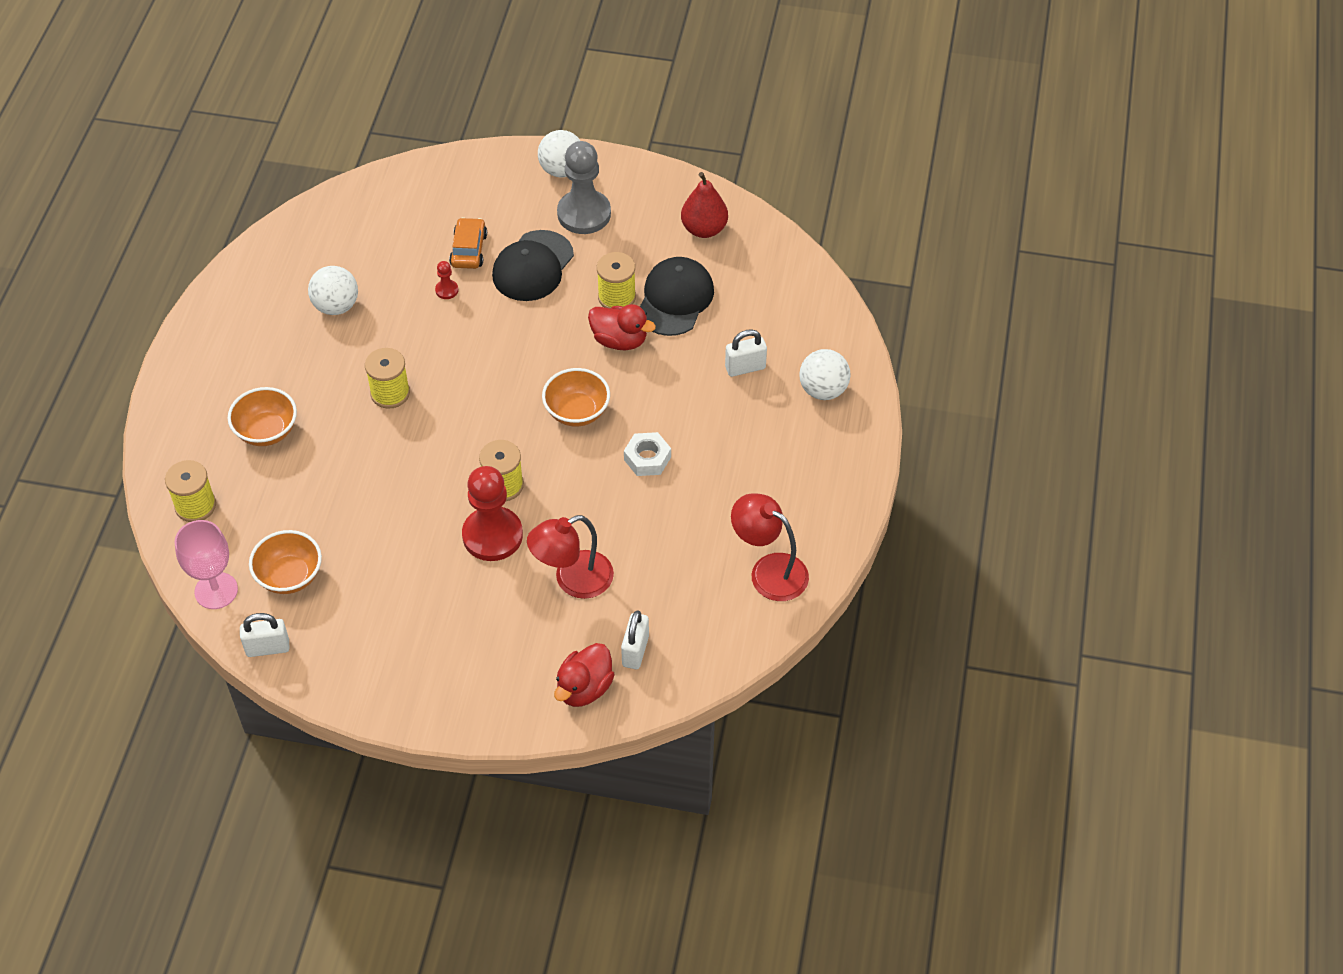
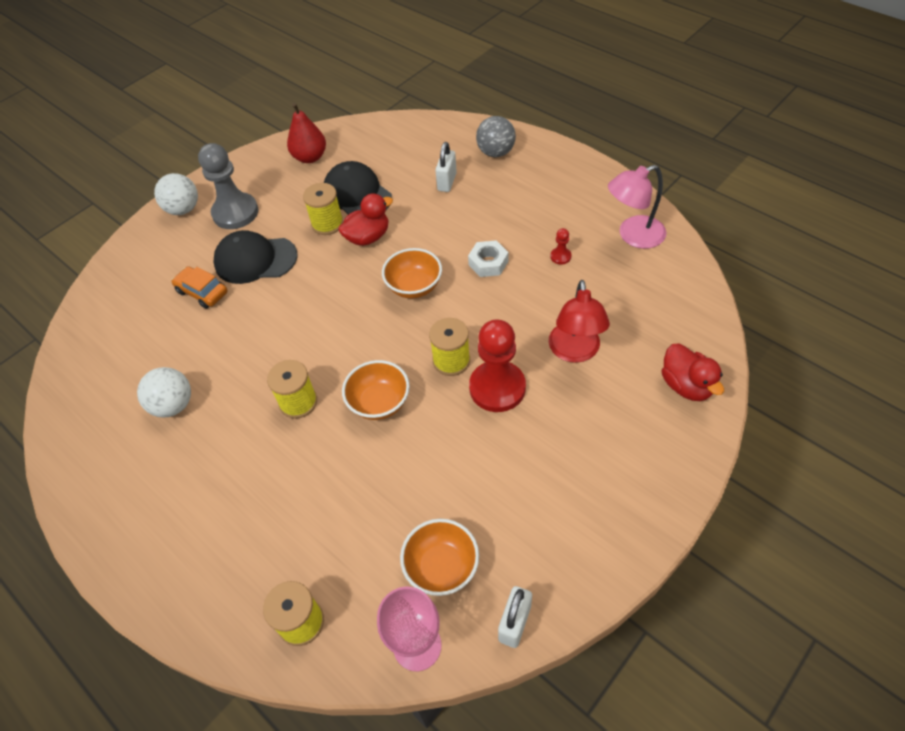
camera: 55 degrees left, 0 degrees up
(266, 431) = (262, 518): orange bowl -> orange bowl (379, 403)
(447, 290) = (228, 321): red pawn -> red pawn (560, 256)
(533, 266) = (255, 260): black cap -> black cap turned 120 degrees clockwise
(635, 651) = (665, 339): white padlock -> none
(769, 570) = (633, 236): red lamp -> pink lamp
(823, 390) = (496, 152): white ball -> grey ball

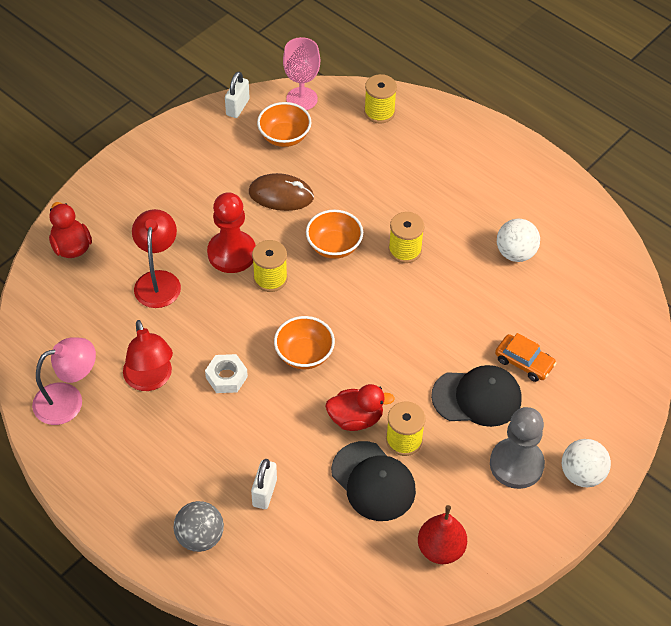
camera: 175 degrees right, 0 degrees up
(368, 237) = (356, 418): red duck -> red duck turned 150 degrees counterclockwise
(443, 469) = (281, 195): none -> brown mouse
(560, 256) = (150, 380): red pawn -> red lamp

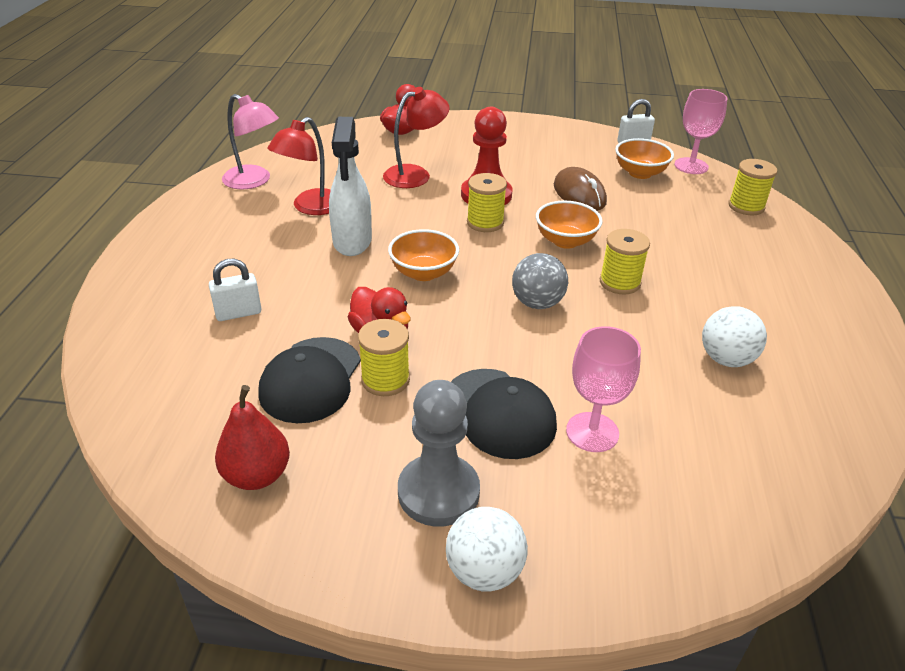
camera: 55 degrees right, 15 degrees down
(200, 537) = (157, 296): grey ball -> grey ball (537, 303)
(226, 377) = (352, 242): white nut -> white spray bottle
(524, 362) = (592, 432): orange car -> pink goblet

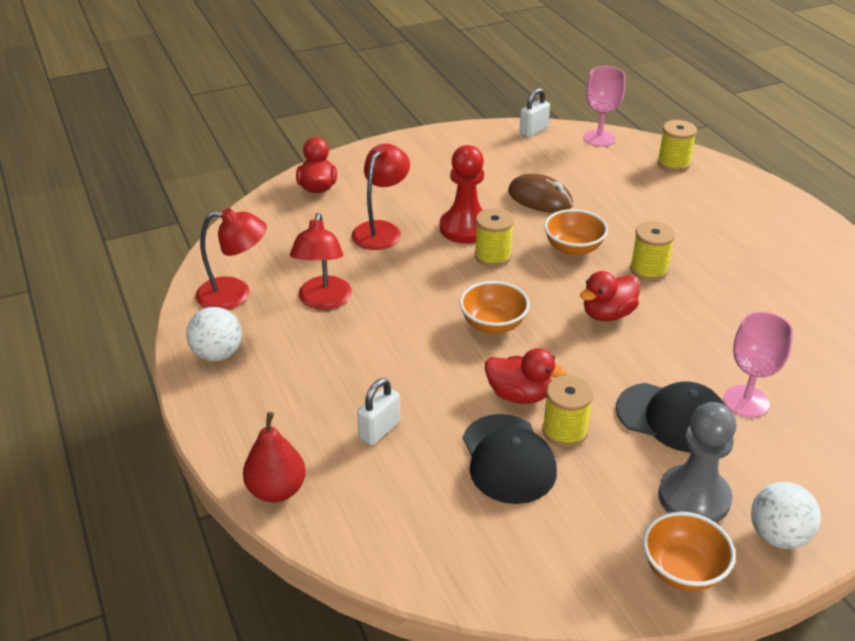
camera: 30 degrees left, 0 degrees up
(254, 181) = (235, 294): pink lamp -> red lamp
(257, 475) = (556, 554): red pear -> red pear (276, 490)
(352, 242) = (400, 320): white spray bottle -> none
(537, 303) = (608, 314): grey ball -> red duck
(640, 173) = (567, 159): orange bowl -> orange bowl (682, 570)
(726, 359) = (776, 303): white ball -> white ball (217, 354)

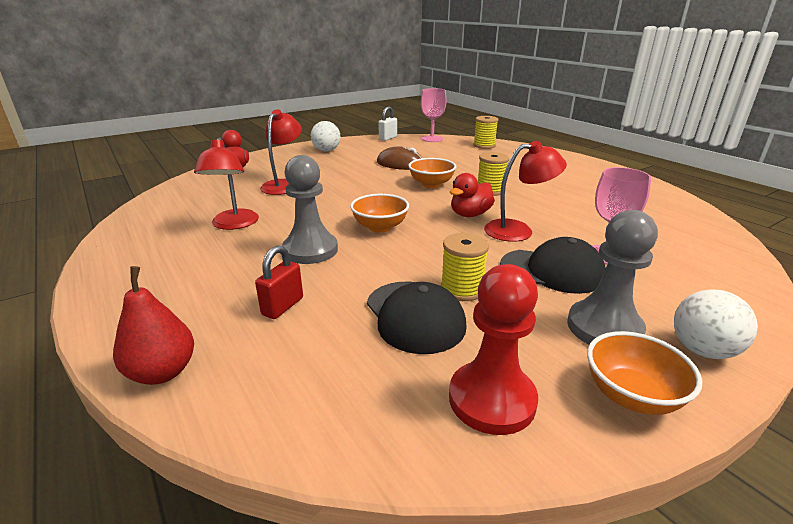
camera: 10 degrees left, 10 degrees down
(217, 354) = (126, 265): white ball -> white ball (326, 151)
(235, 294) = (154, 226): red lamp -> red lamp (518, 230)
(379, 430) = (283, 306): white padlock -> red padlock
(410, 354) = (310, 250): none -> grey pawn
(465, 228) = (348, 180): red pawn -> red pawn (491, 399)
(493, 256) = (372, 192): yellow spool -> none
(519, 395) = (413, 268): red duck -> none

